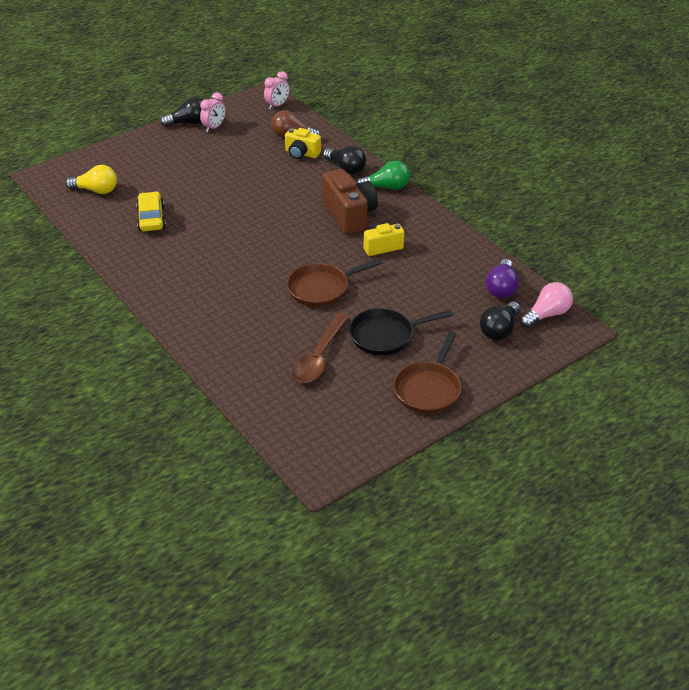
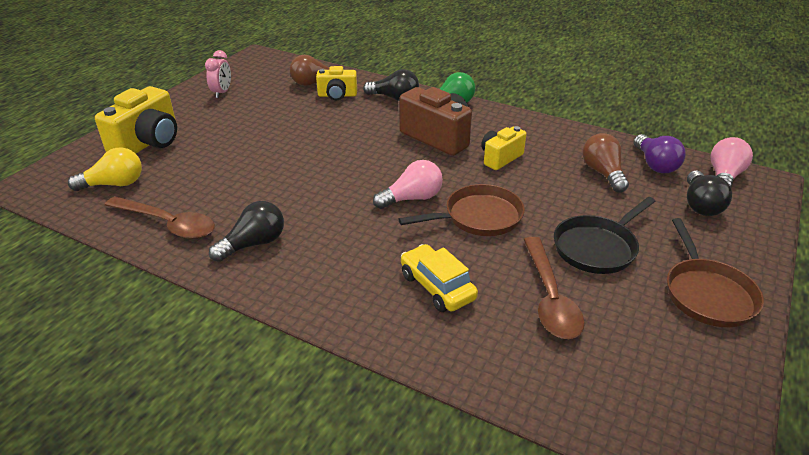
camera: 25 degrees left, 5 degrees down
(114, 231) = (168, 224): none -> brown spoon
(135, 161) = (148, 143): none -> yellow camera
(151, 218) = (209, 197): yellow car -> yellow car (437, 287)
(189, 123) = (189, 94): black light bulb -> black light bulb (254, 244)
(277, 105) = (277, 62): pink clock -> none
(287, 260) = (412, 198): none -> pink light bulb
(322, 288) = (478, 217): brown pan -> brown pan turned 150 degrees counterclockwise
(450, 282) = (603, 173): none -> brown light bulb

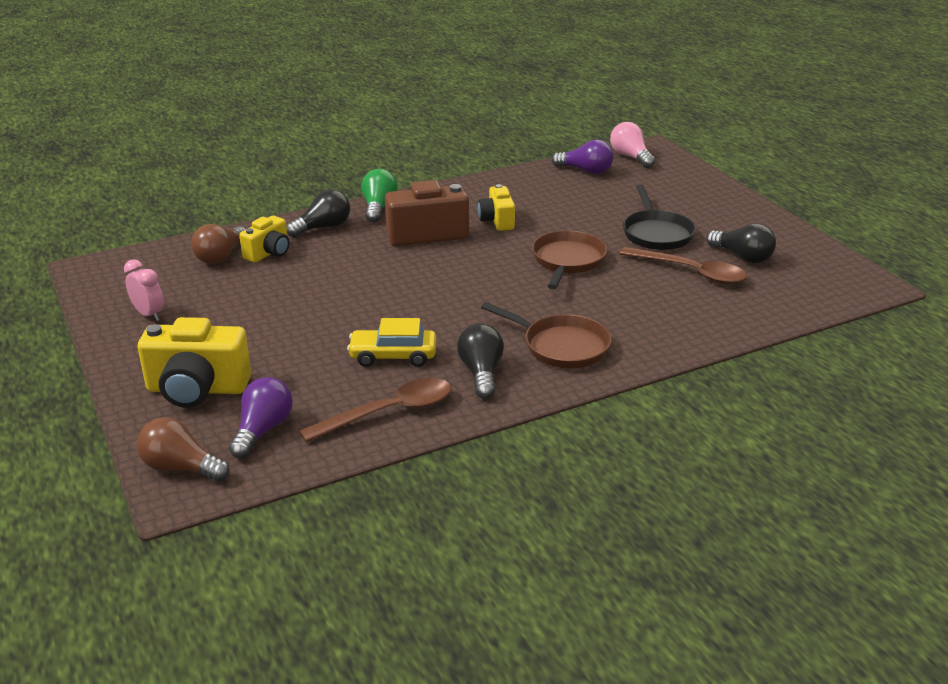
camera: 55 degrees left, 5 degrees down
(114, 184) = (263, 430): yellow light bulb -> purple light bulb
(148, 143) = (197, 389): yellow camera -> yellow camera turned 120 degrees clockwise
(412, 198) = (506, 278): pink light bulb -> none
(437, 287) = (634, 309): yellow car -> yellow car (393, 356)
(603, 173) = (571, 193): brown light bulb -> brown light bulb (181, 468)
(700, 205) = (651, 179): black light bulb -> black light bulb (742, 257)
(707, 293) = (740, 220): brown pan -> brown pan (561, 346)

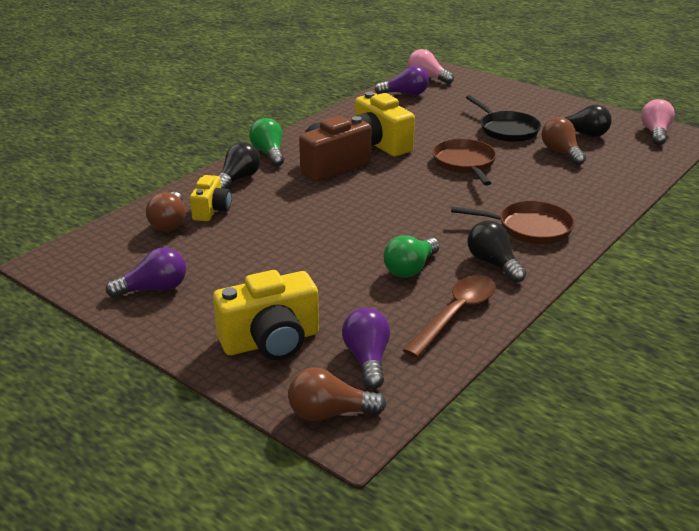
camera: 25 degrees left, 0 degrees up
(149, 314) = (154, 289): pink clock -> purple light bulb
(393, 356) = (410, 269): yellow car -> green light bulb
(497, 221) = (378, 144): yellow camera -> yellow camera, size x1.66
(691, 272) = (561, 152): brown spoon -> brown light bulb
(836, 274) = (655, 133): none -> pink light bulb

